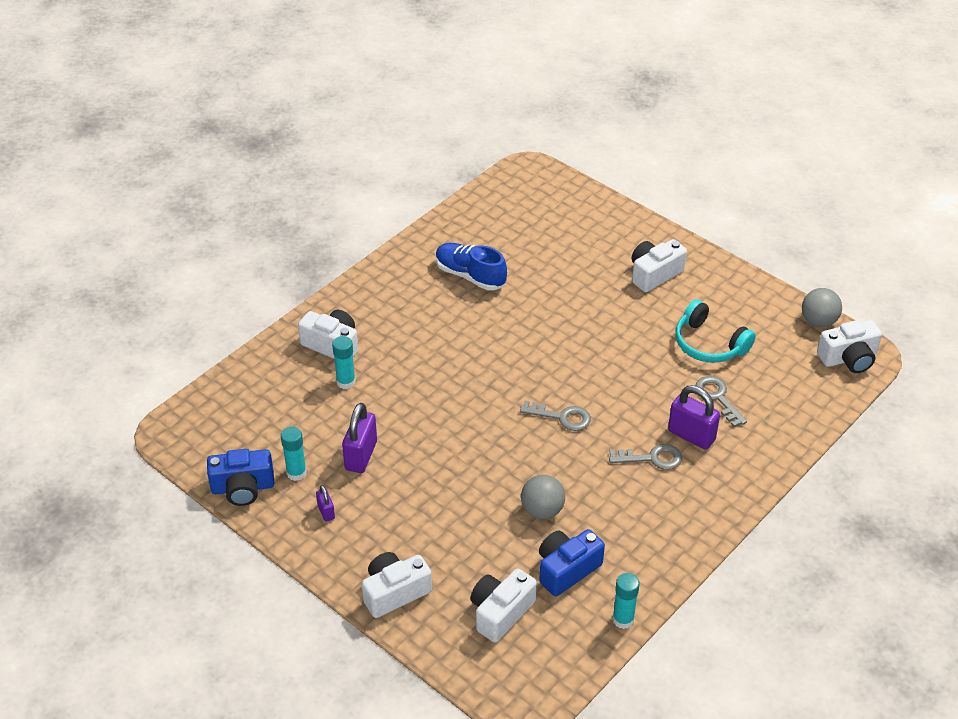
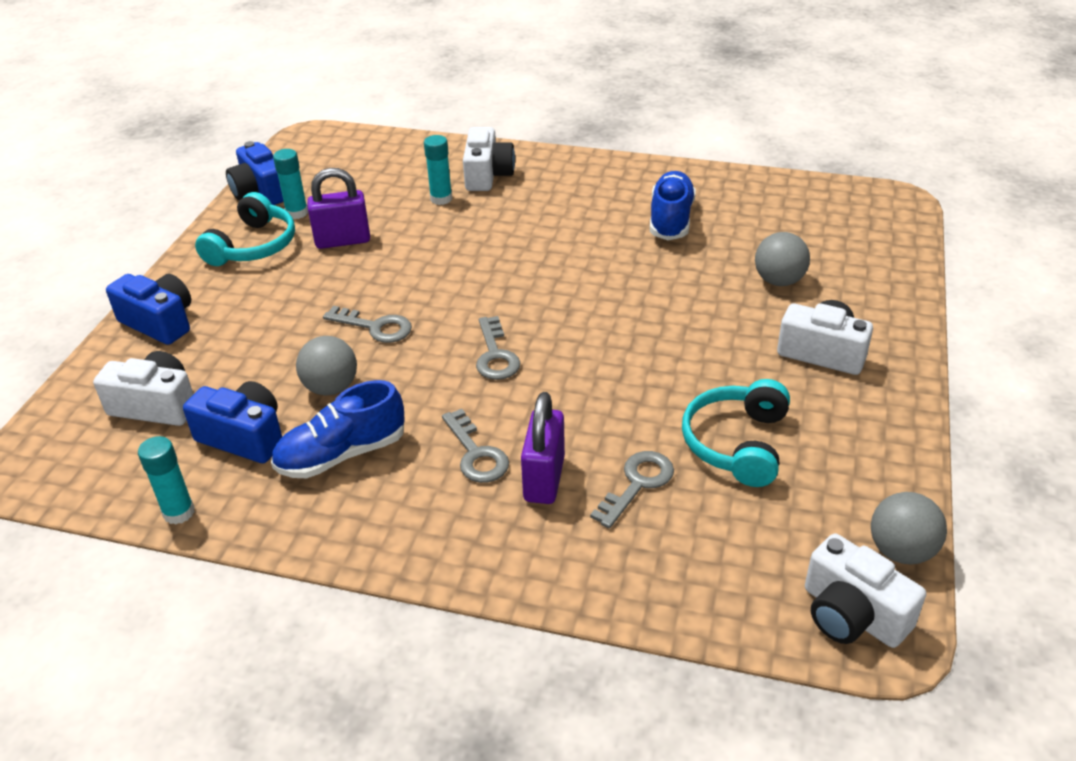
camera: 65 degrees right, 5 degrees down
(326, 512) = (253, 246): purple padlock -> turquoise headphones
(394, 592) = (160, 322): white camera -> blue camera
(488, 468) = (376, 327): none -> grey key
(574, 259) = (779, 281): none -> grey ball
(615, 523) = (341, 454): none -> blue shoe

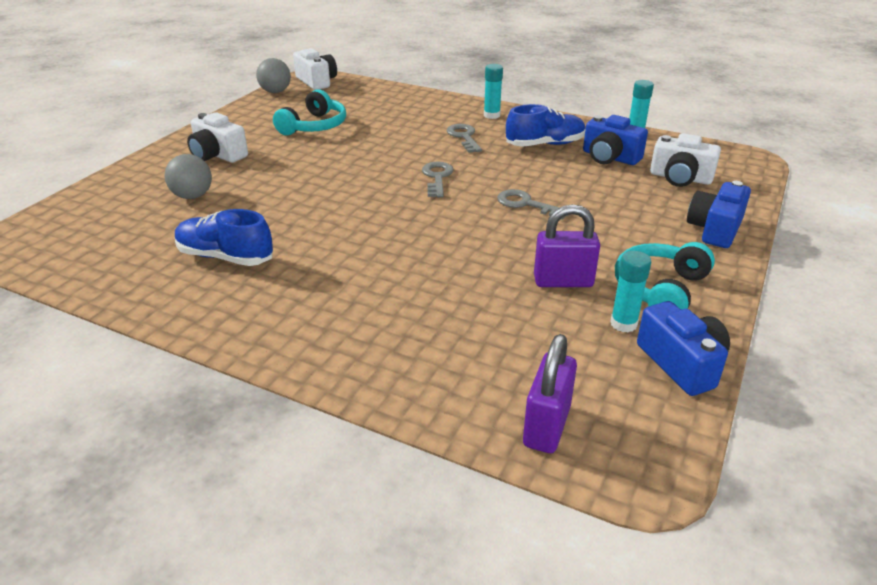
camera: 170 degrees left, 5 degrees down
(160, 322) = (715, 229): blue camera -> blue camera turned 75 degrees clockwise
(331, 387) = (556, 174): grey ball -> none
(441, 199) = (451, 317): turquoise glue stick -> turquoise glue stick (491, 115)
(487, 175) = (385, 344): white camera -> none
(544, 479) = (429, 125): purple padlock -> purple padlock (546, 426)
(637, 483) = (380, 119): grey key -> none
(671, 219) = (225, 257): blue shoe -> blue shoe turned 90 degrees clockwise

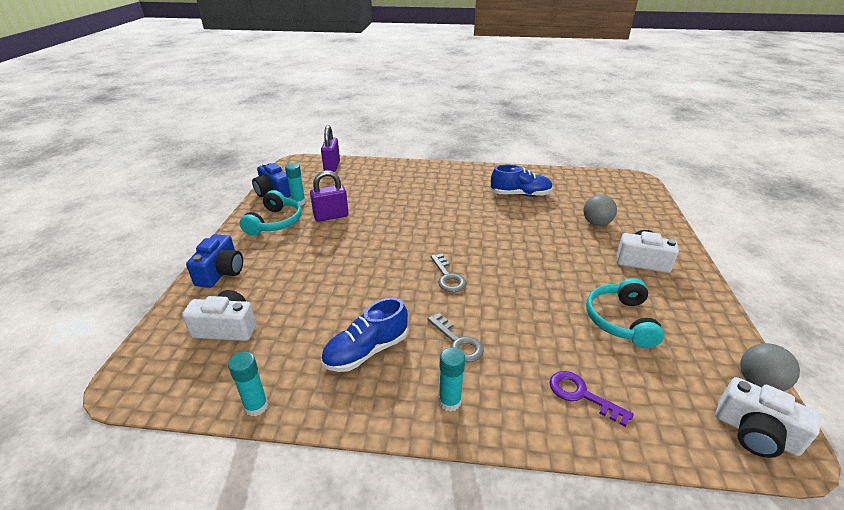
camera: 160 degrees right, 0 degrees up
(399, 105) = (581, 395): none -> purple key
(526, 204) = (366, 265): grey key -> none
(610, 157) = (294, 345): blue camera -> none

